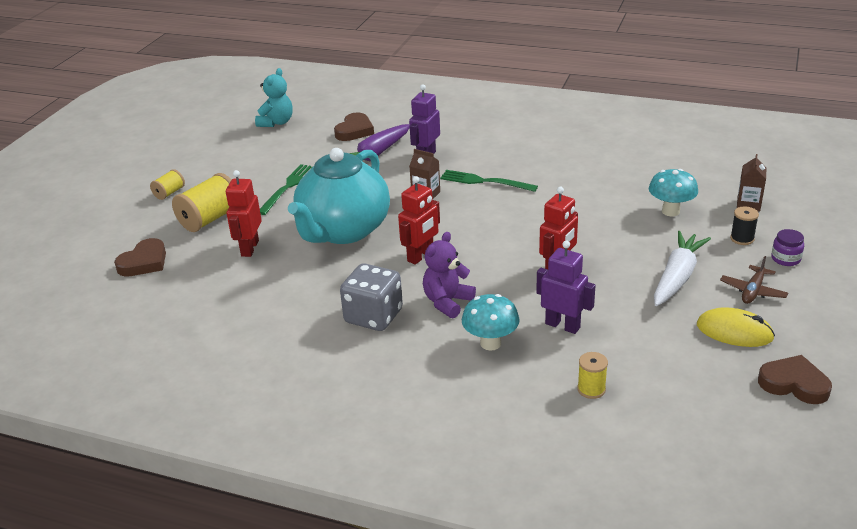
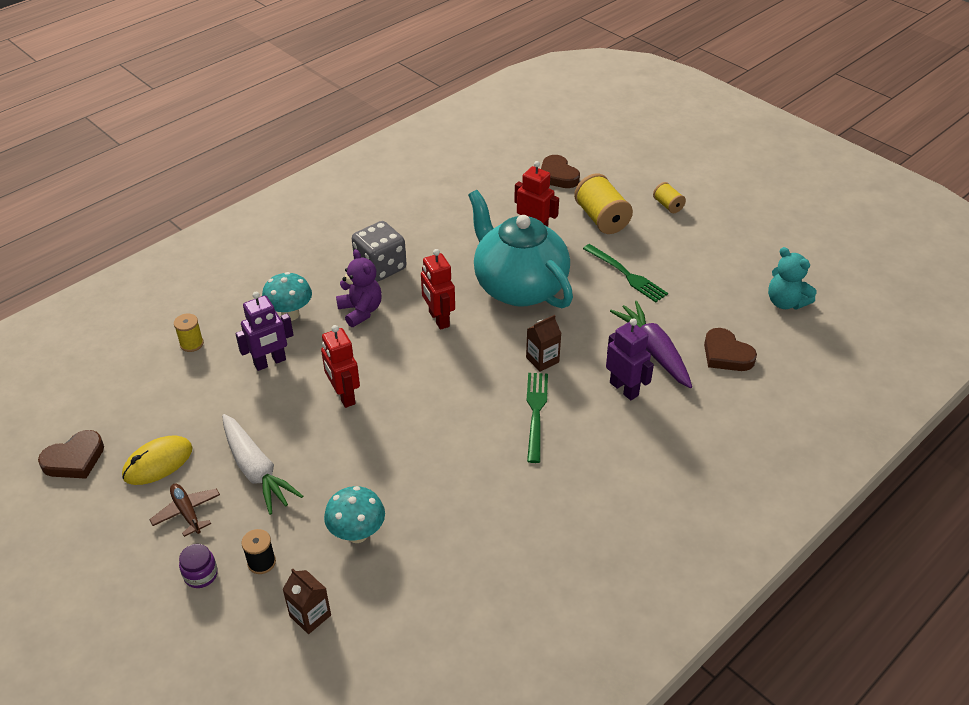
camera: 115 degrees right, 10 degrees up
(484, 181) = (536, 412): green fork -> green fork turned 45 degrees counterclockwise

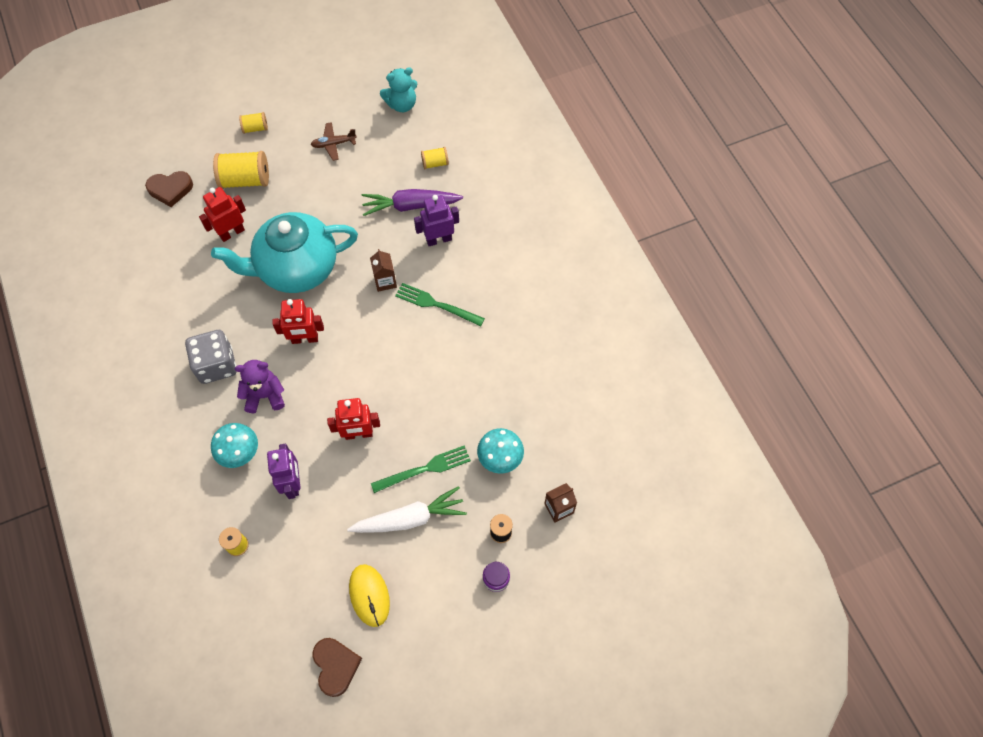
camera: 70 degrees left, 20 degrees up
(187, 512) = (431, 580): brown plane -> brown plane (333, 144)
(627, 275) = (322, 189): green fork -> green fork (425, 469)
(726, 354) = (435, 163): brown heart -> yellow spool

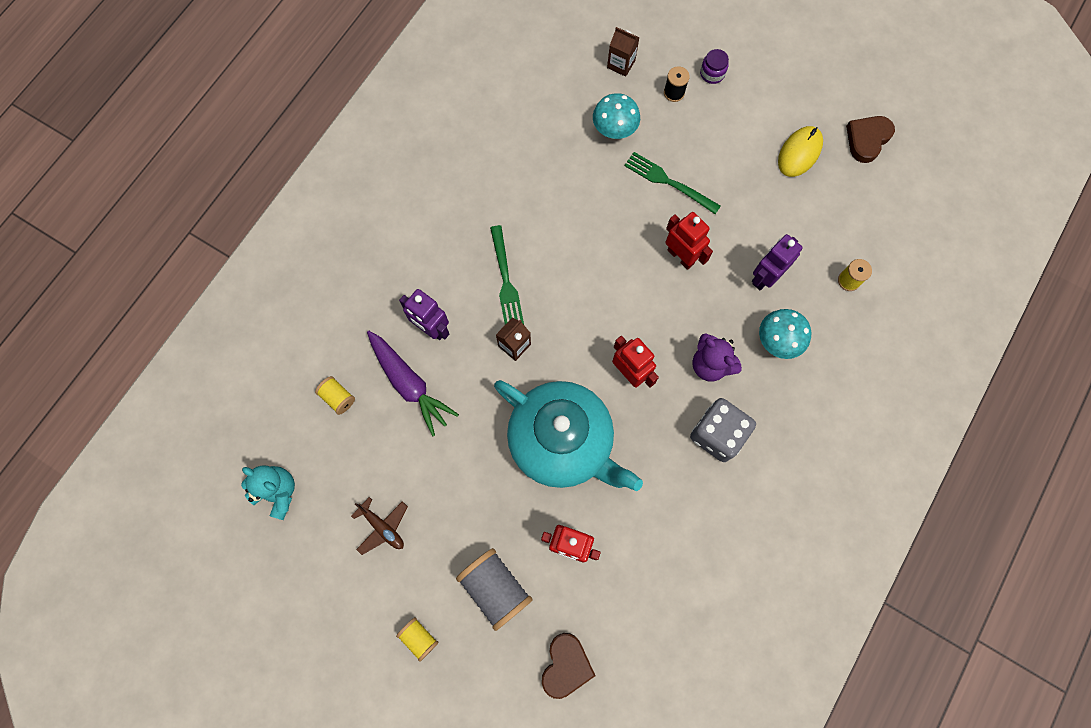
camera: 125 degrees left, 10 degrees up
(170, 189) = (566, 666): brown heart -> brown heart turned 60 degrees clockwise
(245, 180) = (495, 588): yellow spool -> grey spool
(410, 518) = (717, 165): white carrot -> none

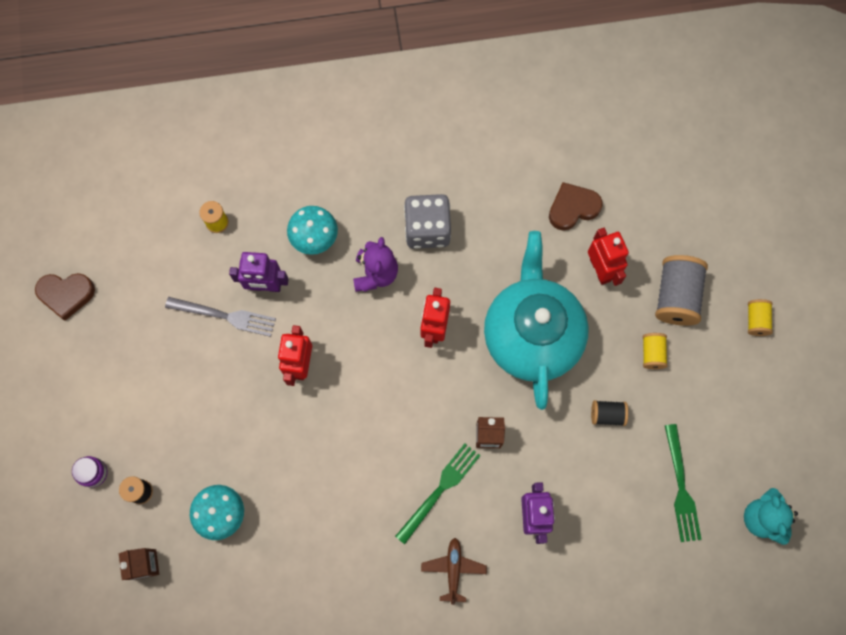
camera: 130 degrees left, 0 degrees up
(338, 397) = (653, 540): yellow spool -> yellow spool (652, 353)
(382, 527) = (711, 414): brown plane -> brown plane (453, 569)
(409, 384) = (592, 491): purple carrot -> none
(453, 445) = (607, 415): none -> black spool
(566, 666) = (679, 209): brown heart -> brown heart (573, 208)
(668, 182) = (237, 428): green fork -> green fork (681, 488)
(762, 233) = (226, 316): none -> grey fork
(799, 152) = (122, 340): yellow mouse -> none

